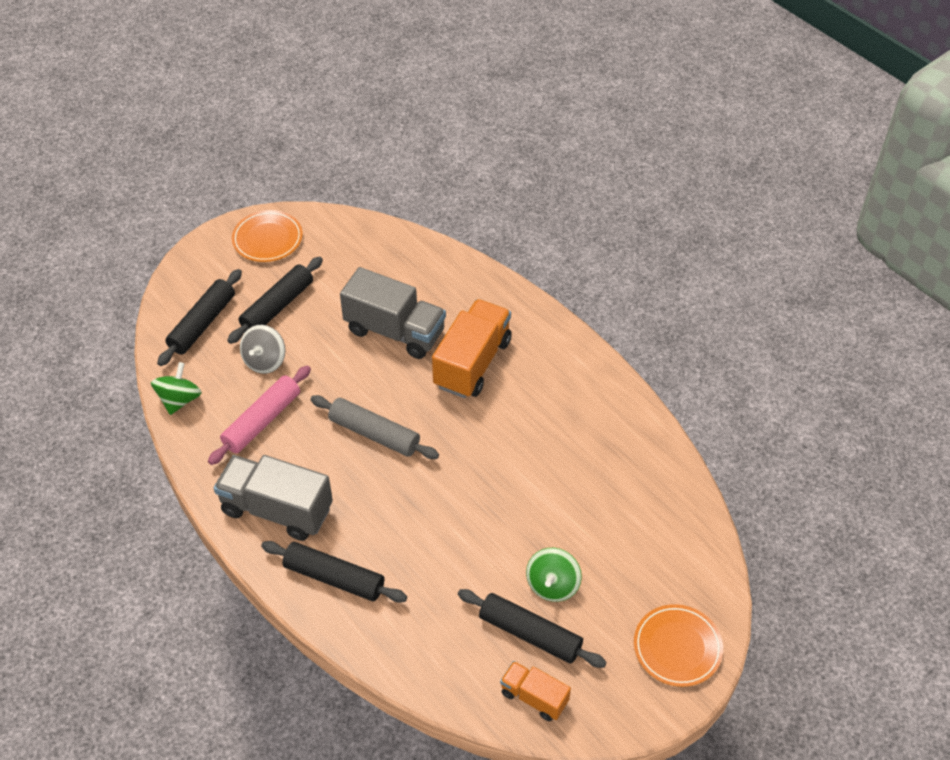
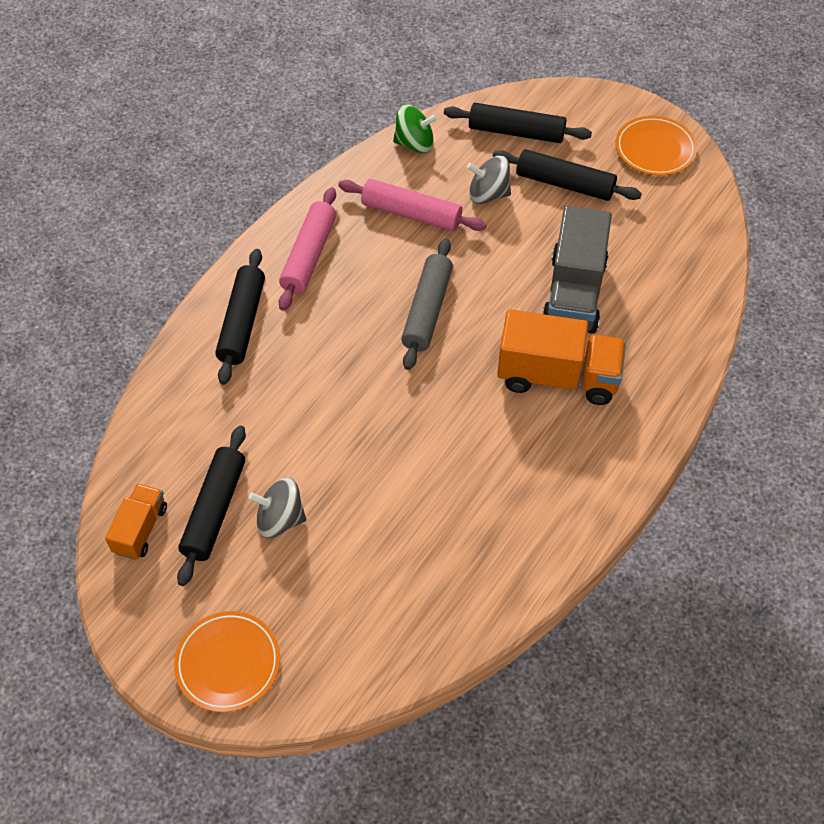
camera: 75 degrees right, 5 degrees up
(277, 509) = (308, 255): grey truck -> pink rolling pin
(552, 585) = (280, 519): green spinning top -> grey spinning top

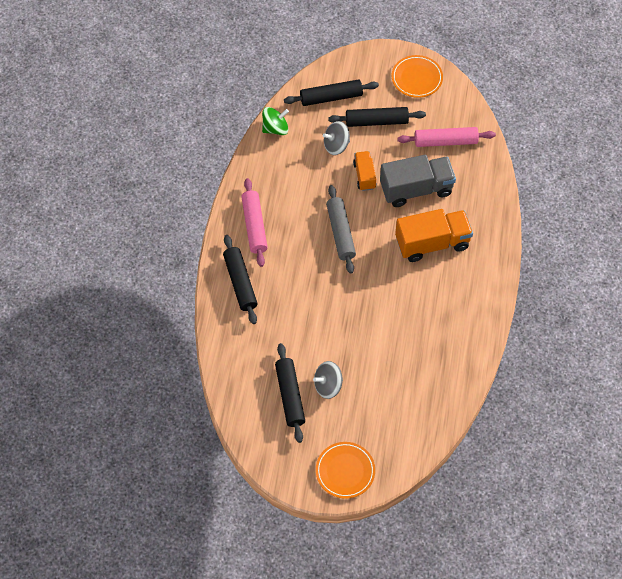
camera: 25 degrees left, 5 degrees up
(140, 529) = (256, 423): orange truck -> orange truck (364, 176)
(411, 214) = (298, 176): pink rolling pin -> pink rolling pin (445, 141)
(574, 293) = (416, 189): grey truck -> grey truck turned 90 degrees counterclockwise

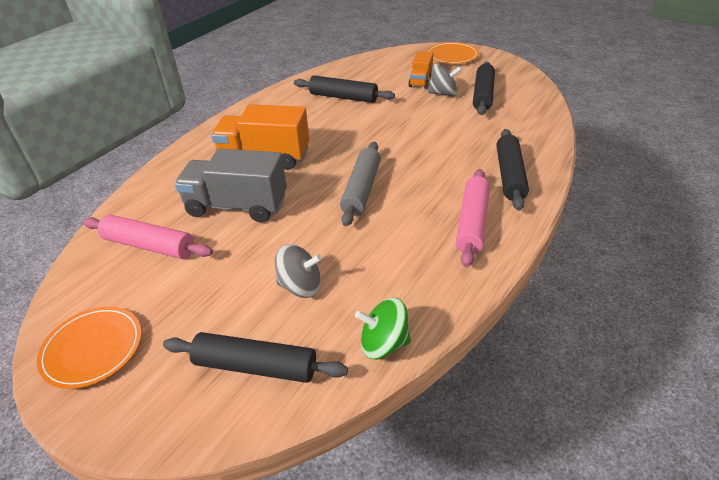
camera: 155 degrees left, 20 degrees down
(364, 176) = (289, 237): orange truck -> orange truck (420, 81)
(376, 121) = (215, 301): black rolling pin -> black rolling pin (343, 97)

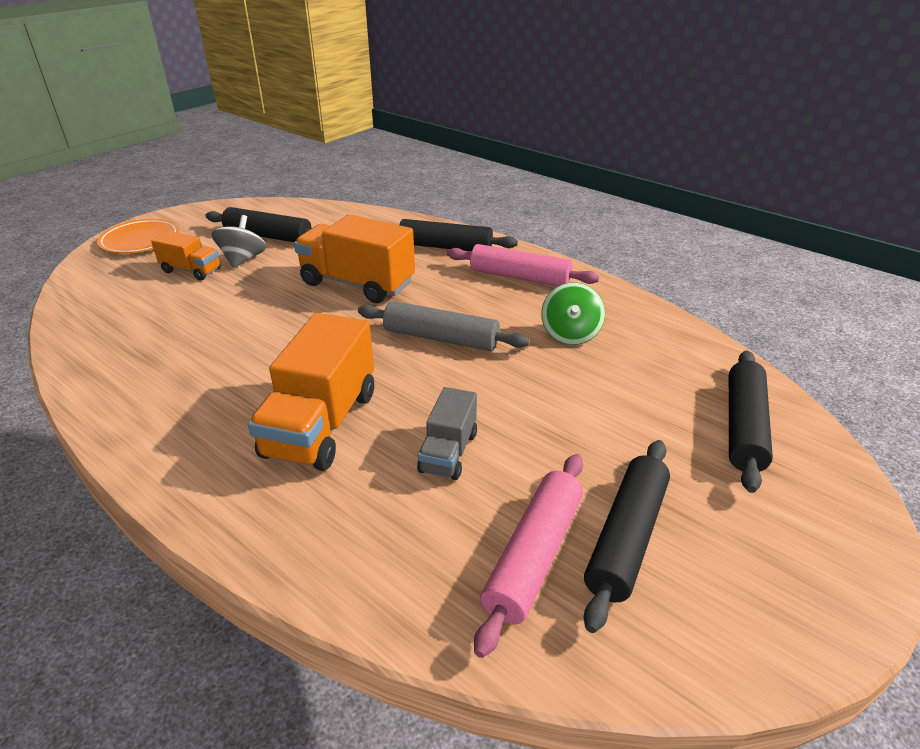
camera: 85 degrees left, 5 degrees down
(93, 349) = (762, 593): orange plate -> none
(237, 206) = (448, 452): grey truck -> grey truck, size x0.55
(300, 286) = (619, 392): grey spinning top -> none
(343, 97) = (182, 338): black rolling pin -> black rolling pin (626, 537)
(383, 343) = (692, 343): green spinning top -> green spinning top (570, 334)
(427, 143) = (357, 283): none -> orange truck

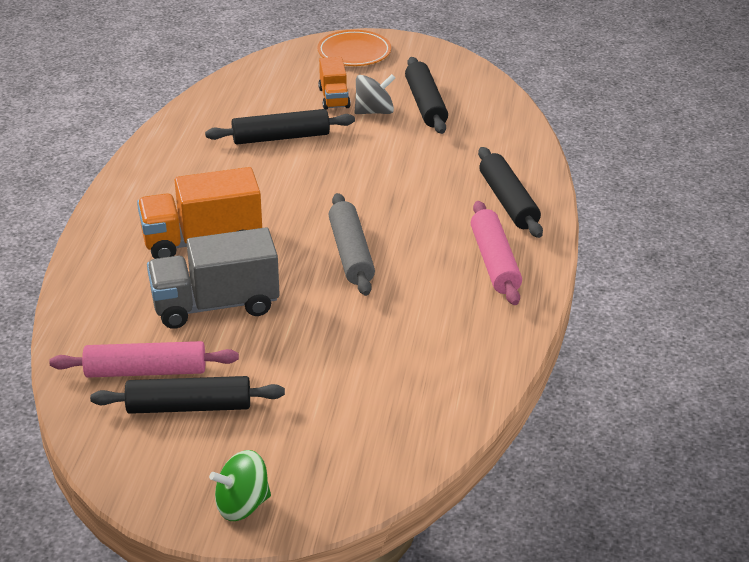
camera: 60 degrees right, 0 degrees up
(357, 283) = (393, 181): orange truck -> none
(448, 452) = (215, 305): grey truck -> grey truck, size x1.81
(570, 334) = (420, 319): green spinning top -> green spinning top (242, 505)
(744, 427) = (362, 444): black rolling pin -> black rolling pin (281, 137)

